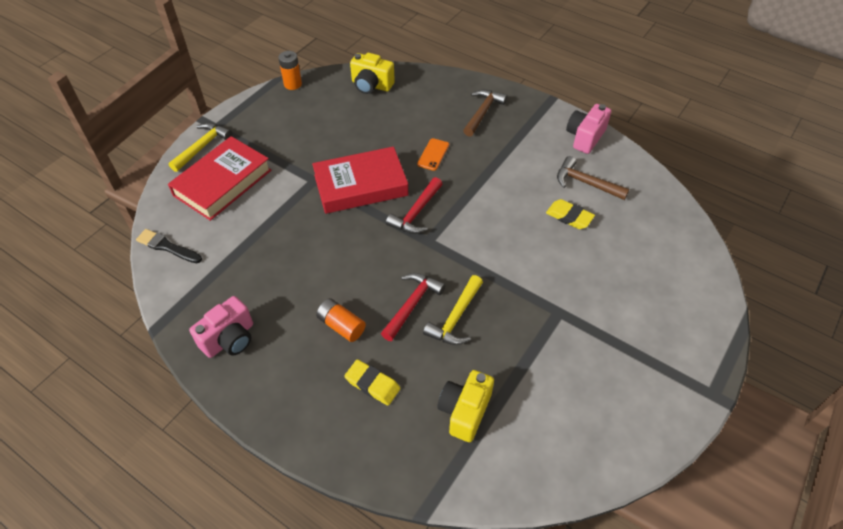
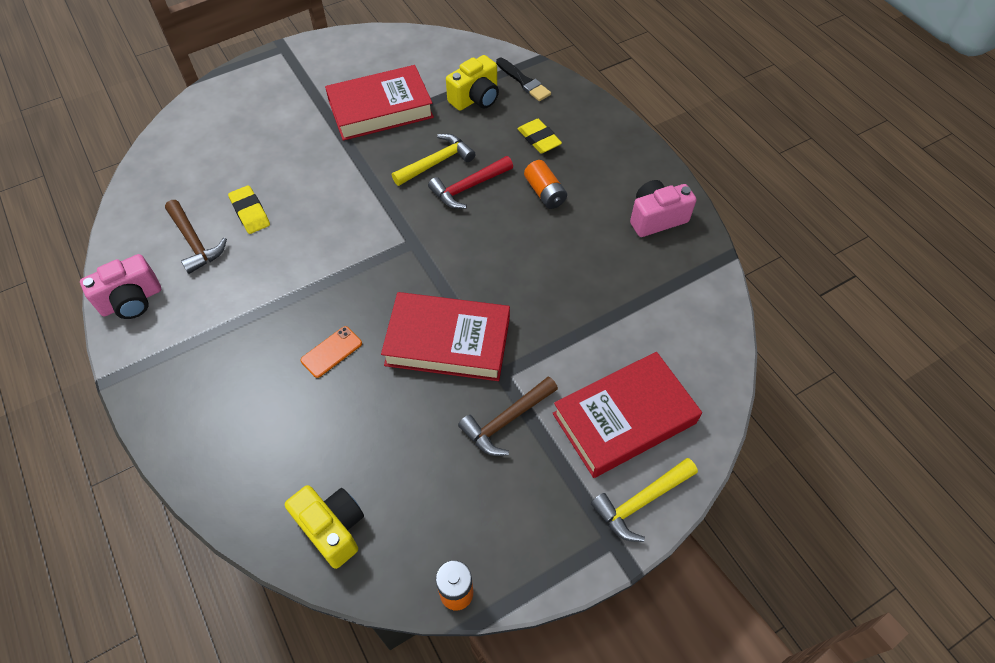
camera: 155 degrees left, 5 degrees up
(167, 247) = (710, 346): black brush -> black brush (523, 81)
(416, 213) = (405, 279): red hammer -> none
(483, 112) = (215, 396): brown hammer -> brown hammer (506, 421)
(549, 356) = (380, 109): none -> red book

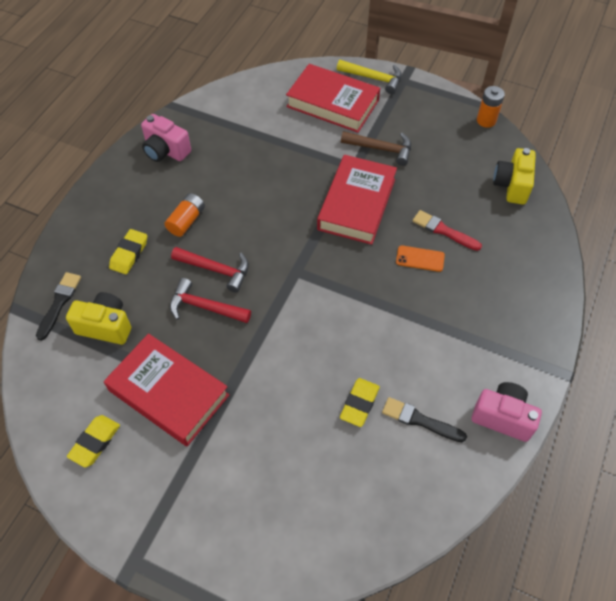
camera: 125 degrees left, 0 degrees up
(195, 242) = (420, 420): brown hammer -> black brush
(342, 400) = (443, 230): none -> red brush
(382, 59) = (95, 442): none -> yellow eraser
(436, 162) = (204, 307): yellow hammer -> red hammer
(448, 341) = (356, 204): red book -> red book turned 45 degrees clockwise

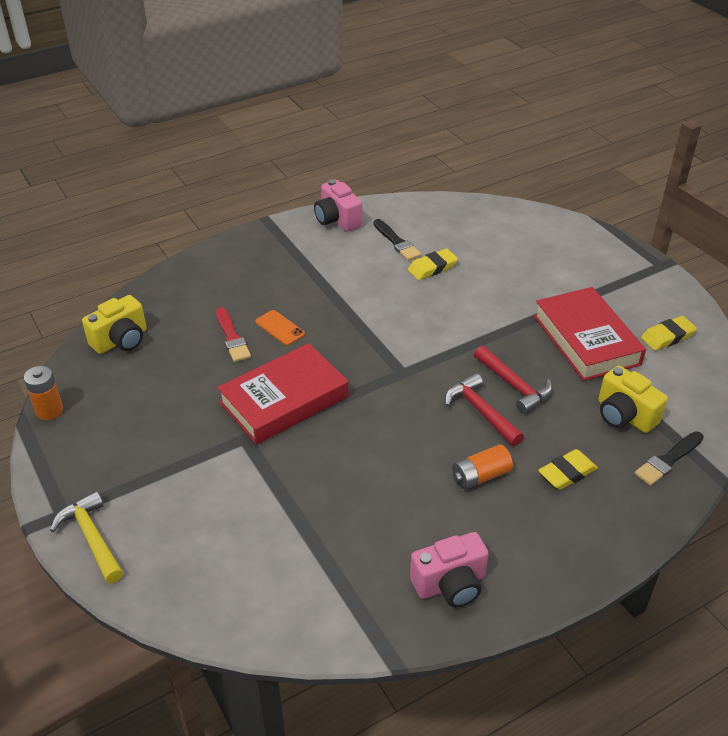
camera: 145 degrees left, 15 degrees down
(166, 151) = (450, 584): pink camera -> pink camera turned 90 degrees clockwise
(333, 103) = (181, 531): red book -> none
(381, 149) = (194, 441): brown hammer -> none

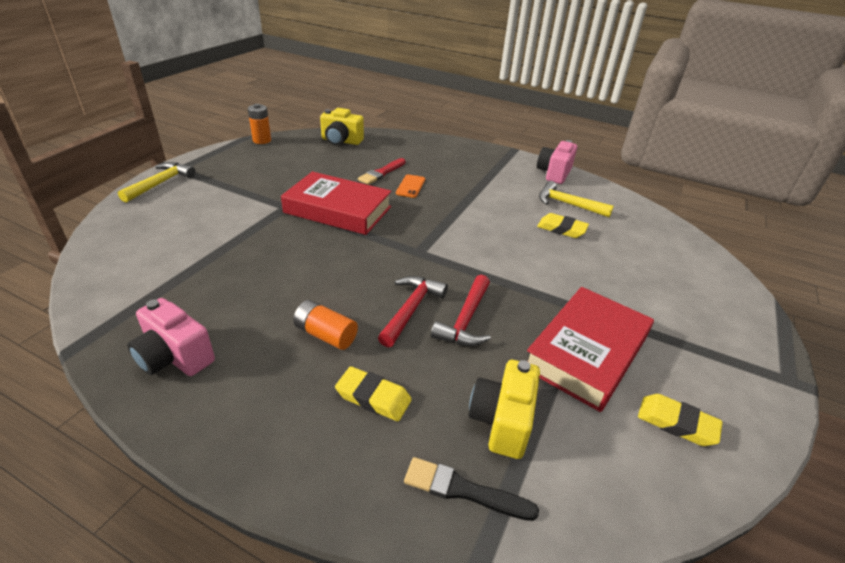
camera: 55 degrees right, 5 degrees down
(396, 242) = (567, 204): black brush -> yellow hammer

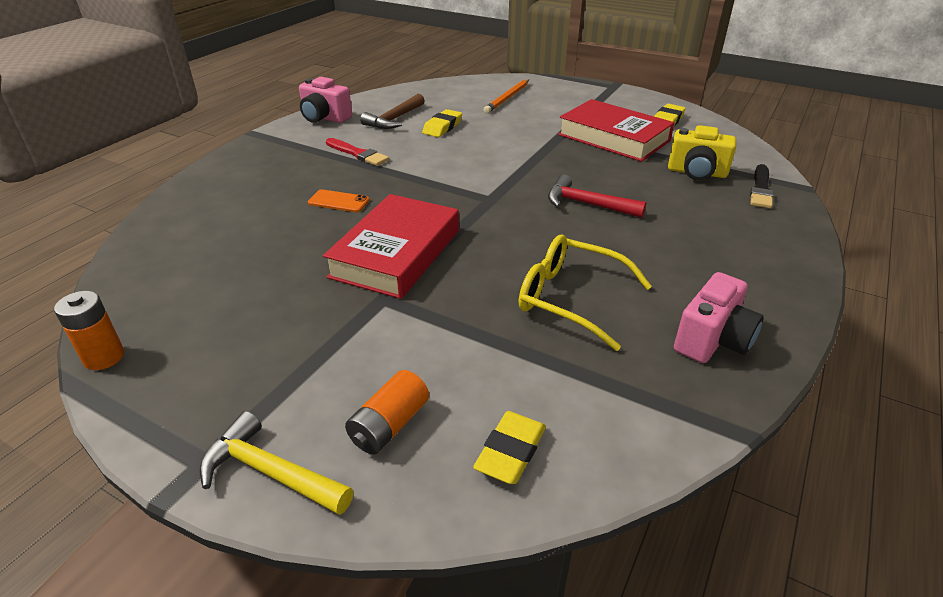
camera: 85 degrees left, 0 degrees up
(260, 283) = (570, 298): none -> yellow glasses
(326, 335) = (639, 248): orange battery -> orange battery (389, 425)
(341, 141) = (158, 262): yellow camera -> none
(373, 397) = (703, 221): yellow eraser -> yellow eraser (510, 452)
(381, 173) = (293, 222): red brush -> red brush (358, 154)
(465, 320) = (593, 180): red hammer -> none
(567, 204) = (394, 119): yellow hammer -> brown hammer
(666, 273) = (507, 98): none -> orange pencil

